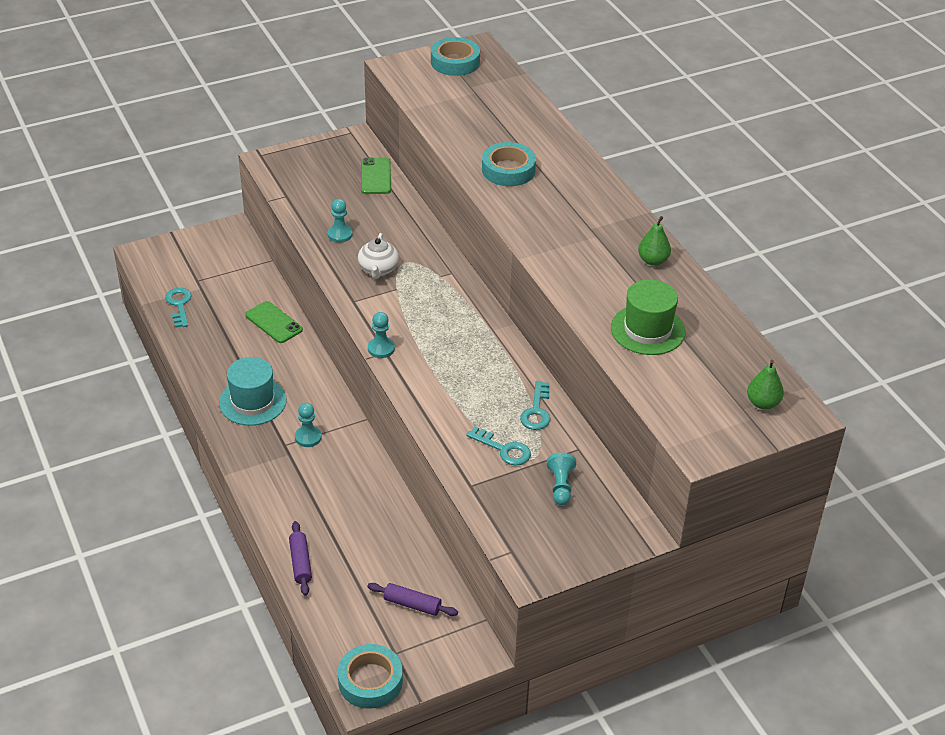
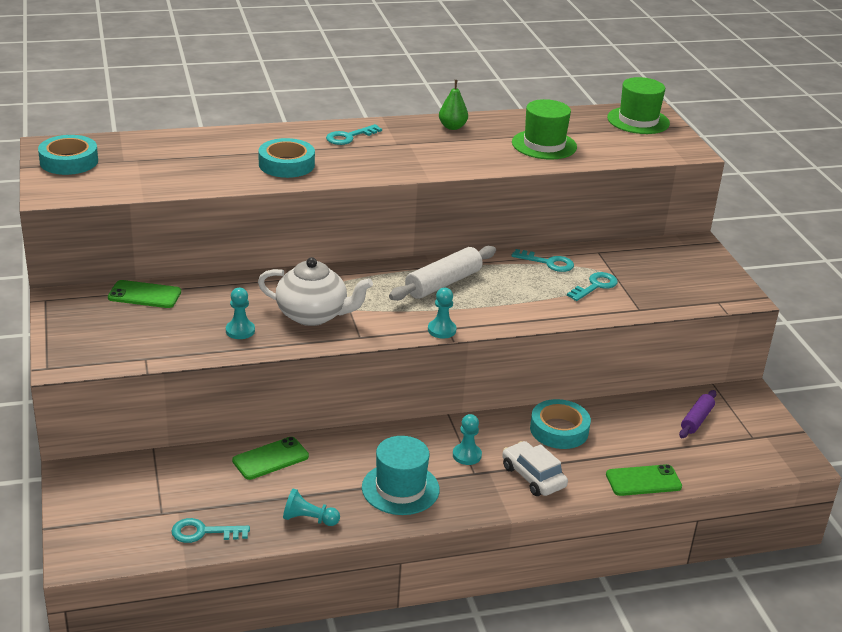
camera: 80 degrees left, 10 degrees down
(288, 484) = (533, 477): none -> white car
(300, 563) = (643, 481): purple rolling pin -> green phone
(370, 681) = (785, 456): turquoise tape -> turquoise tape (559, 430)
(378, 269) = (313, 315): white teapot -> white teapot, size x1.56
(464, 341) = (443, 283): none -> white rolling pin
(560, 486) = (642, 267): turquoise pawn -> turquoise pawn (309, 519)
(588, 197) = (349, 137): none -> turquoise key
(763, 403) = (638, 120): green pear -> green hat

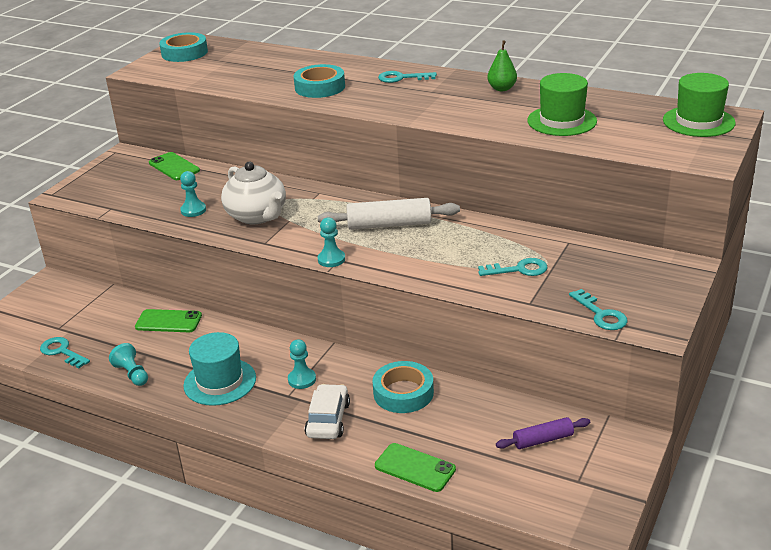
camera: 45 degrees right, 0 degrees up
(548, 263) = (506, 237): turquoise key -> turquoise key (601, 314)

